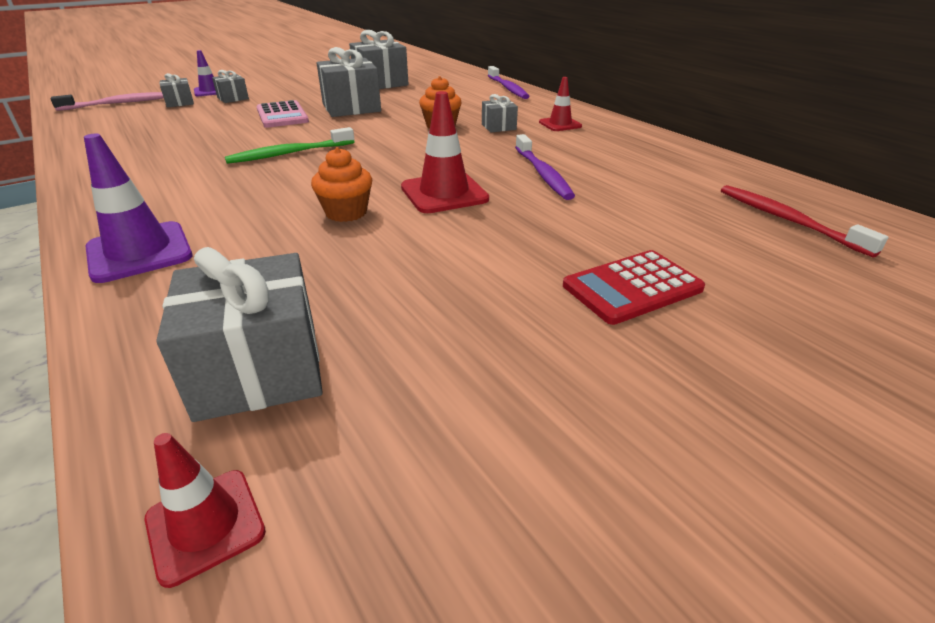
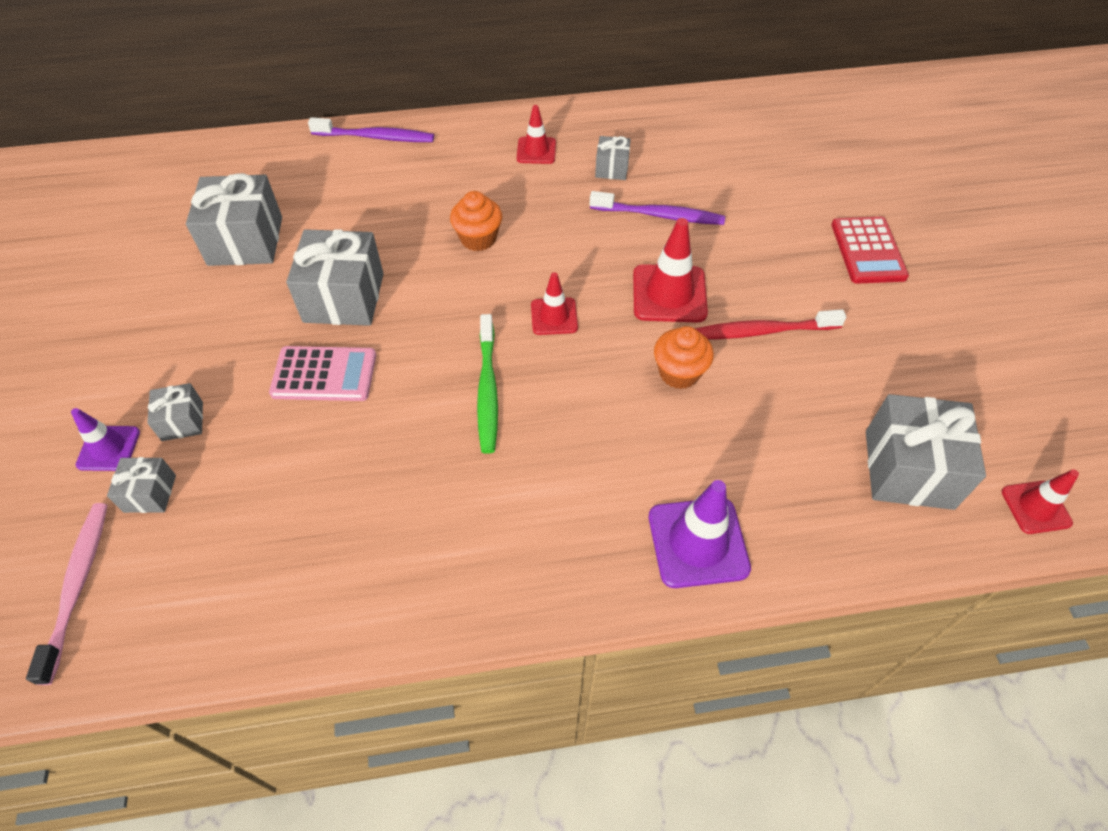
camera: 65 degrees left, 20 degrees up
(379, 159) = (554, 316): none -> red traffic cone
(498, 127) = (513, 196): grey gift -> grey gift (612, 168)
(787, 220) = (807, 132): red toothbrush -> red toothbrush (762, 331)

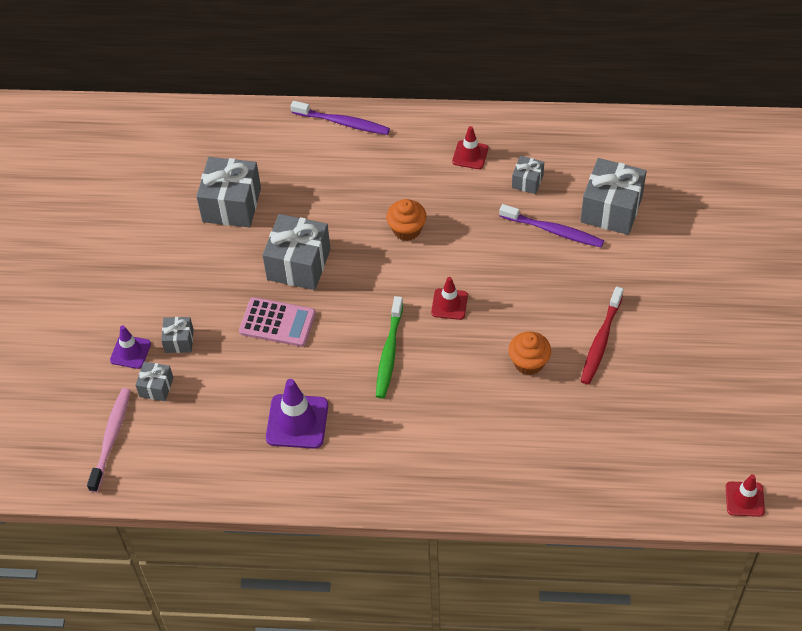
camera: 15 degrees right, 0 degrees up
(669, 294) = (540, 299): red traffic cone -> none
(698, 542) = (505, 481): purple traffic cone -> purple traffic cone (297, 421)
(762, 331) = (601, 341): red toothbrush -> red toothbrush turned 75 degrees counterclockwise
(868, 251) = (709, 288): red calculator -> none
(908, 469) = (667, 458): grey gift -> grey gift (611, 209)

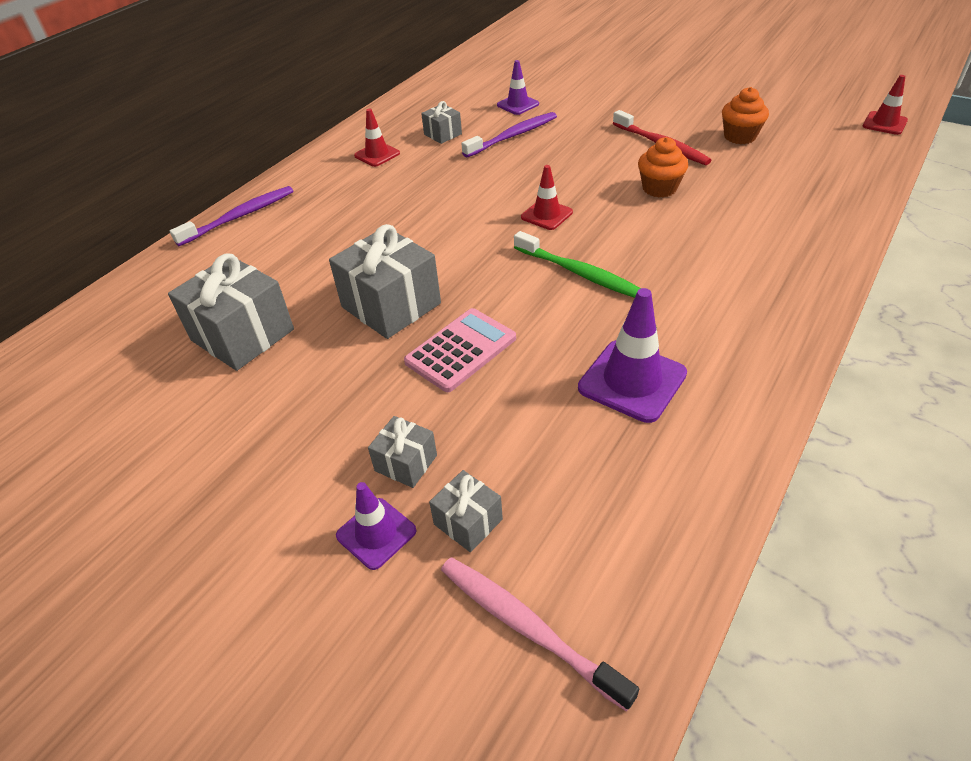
camera: 60 degrees left, 10 degrees down
(407, 230) = (425, 215): orange cupcake -> orange cupcake (739, 136)
(611, 209) = (518, 105): grey gift -> purple traffic cone

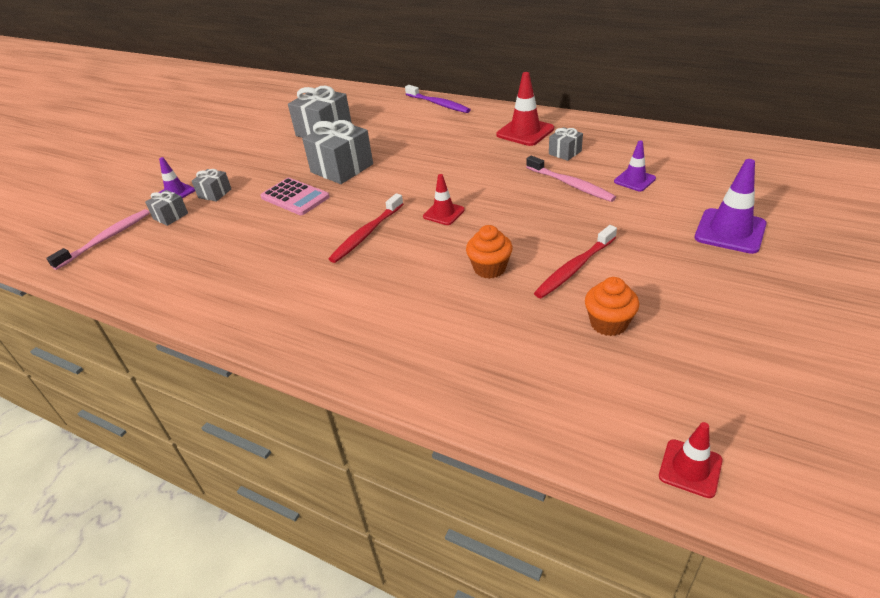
camera: 85 degrees right, 5 degrees down
(377, 154) = (525, 132): red traffic cone -> red traffic cone, size x1.63
(513, 136) = (570, 184): purple toothbrush -> pink toothbrush
(579, 273) = (366, 234): green toothbrush -> red toothbrush
(632, 381) = (250, 262): purple traffic cone -> purple traffic cone (730, 231)

